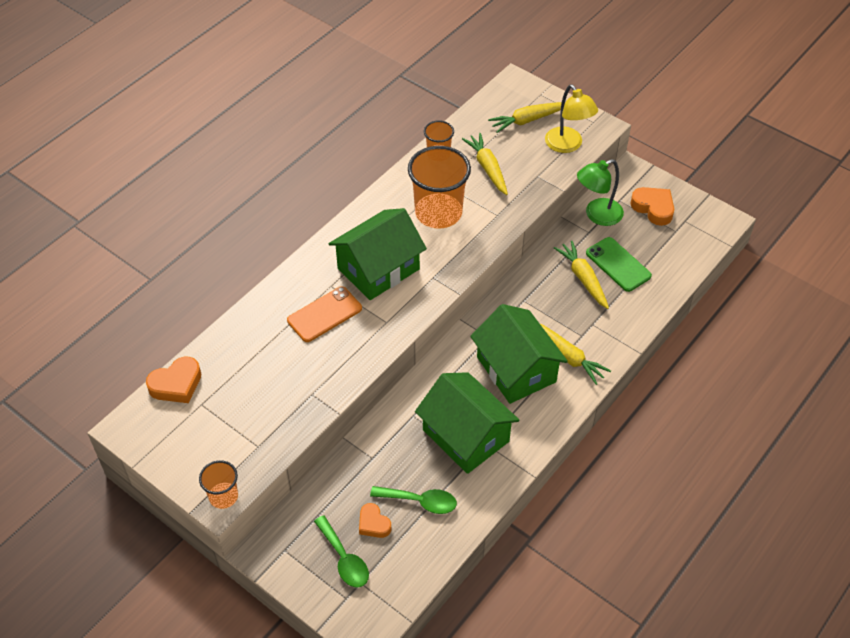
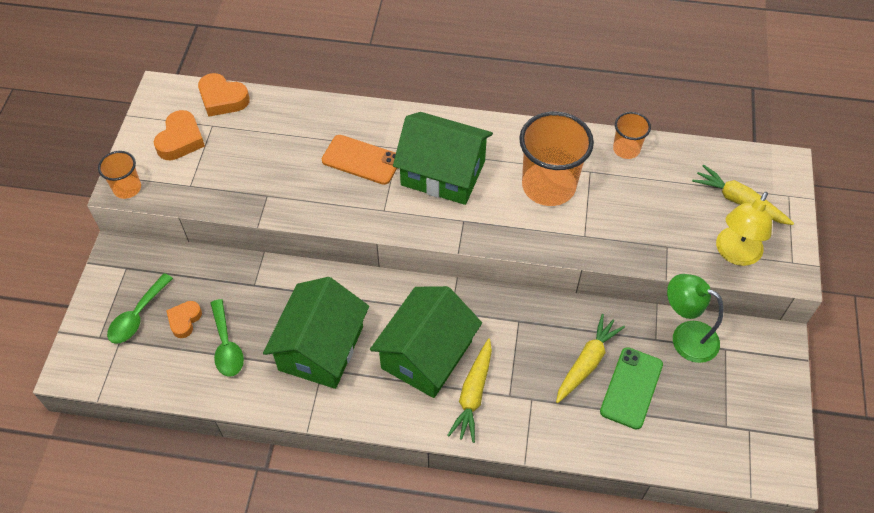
camera: 60 degrees right, 5 degrees up
(487, 168) = (641, 198): yellow carrot -> none
(653, 208) = (741, 388): orange heart -> orange heart (181, 140)

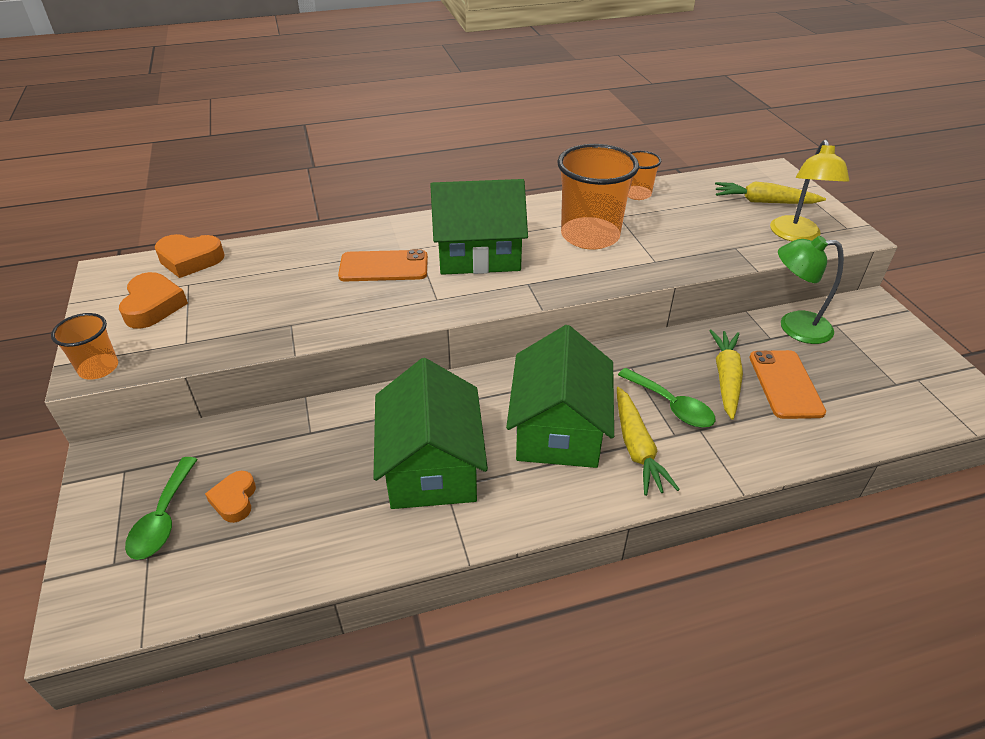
camera: 25 degrees left, 15 degrees down
(227, 346) = (308, 507): green spoon -> green spoon (671, 406)
(631, 388) = (785, 384): green phone -> orange phone

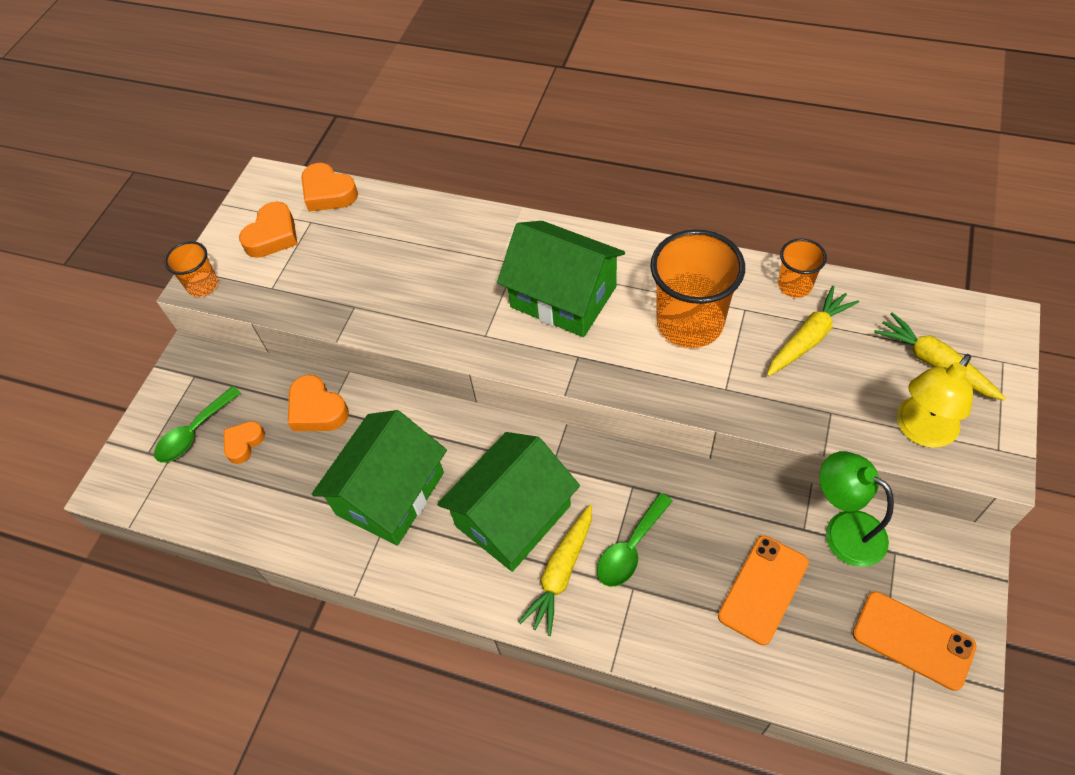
camera: 40 degrees right, 15 degrees up
(297, 437) = (317, 409): none -> orange heart
(384, 267) = (470, 274): orange phone -> orange phone (913, 640)
(671, 406) = (630, 549): green spoon -> green spoon turned 45 degrees clockwise
(725, 378) = (710, 549): yellow carrot -> yellow carrot (808, 338)

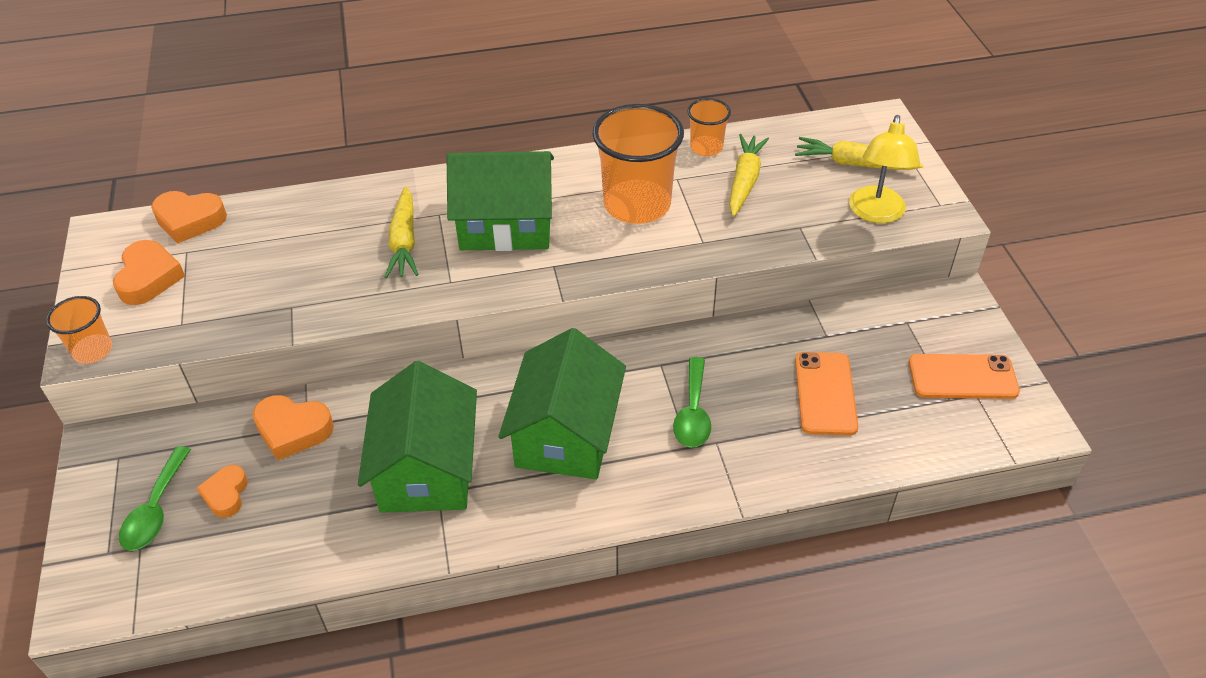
camera: 35 degrees left, 10 degrees down
(561, 573) = (644, 460): yellow carrot -> yellow carrot (404, 242)
(844, 530) = (858, 323): green lamp -> none

